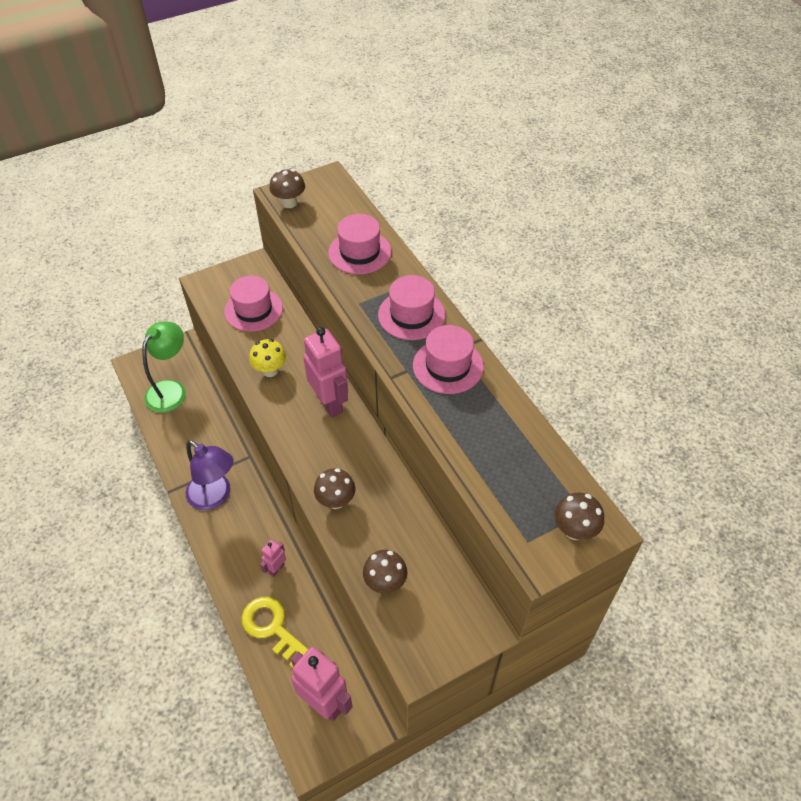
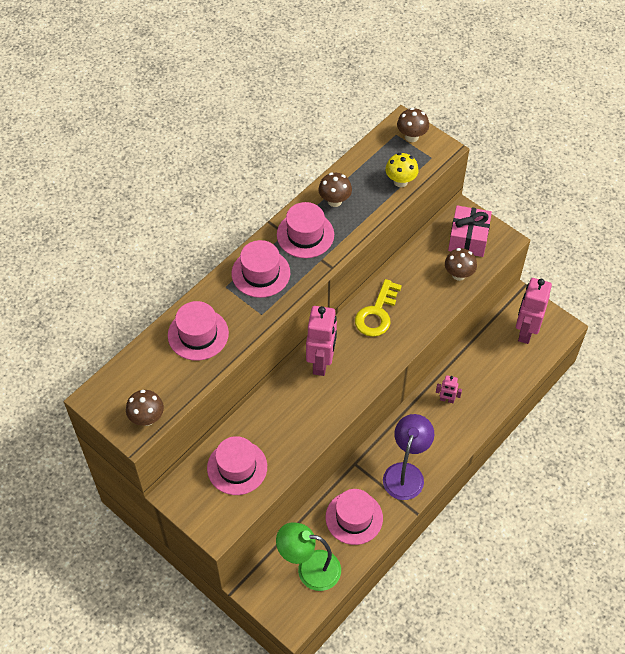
camera: 110 degrees left, 5 degrees up
(196, 437) = (354, 517): none -> pink hat
(270, 370) = (305, 422): yellow mushroom -> yellow mushroom (400, 181)
(272, 628) = (492, 383): yellow key -> yellow key (377, 313)
(330, 403) = (321, 362): pink robot -> pink robot turned 150 degrees clockwise
(336, 501) = (410, 325): brown mushroom -> brown mushroom (334, 201)
(437, 618) = (468, 239): none -> pink gift

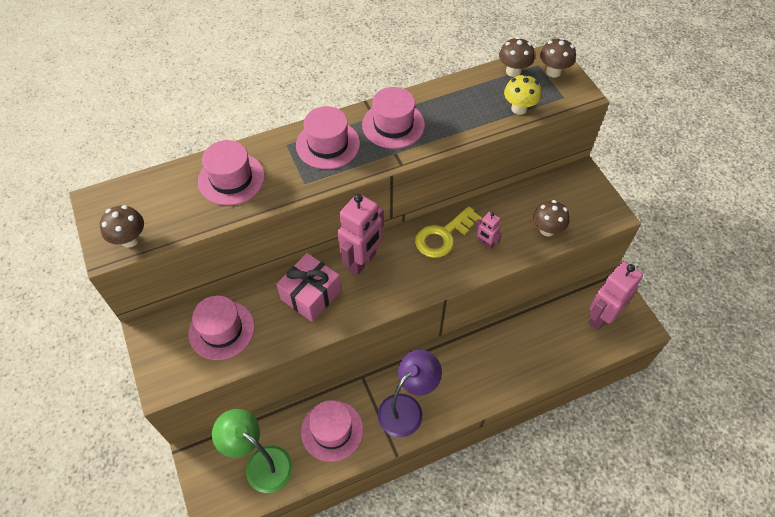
camera: 25 degrees right, 0 degrees up
(334, 201) = (441, 104): brown mushroom -> brown mushroom (513, 71)
(446, 399) = (486, 352): pink robot -> pink robot (485, 243)
(468, 239) = (574, 199): pink gift -> pink gift (311, 295)

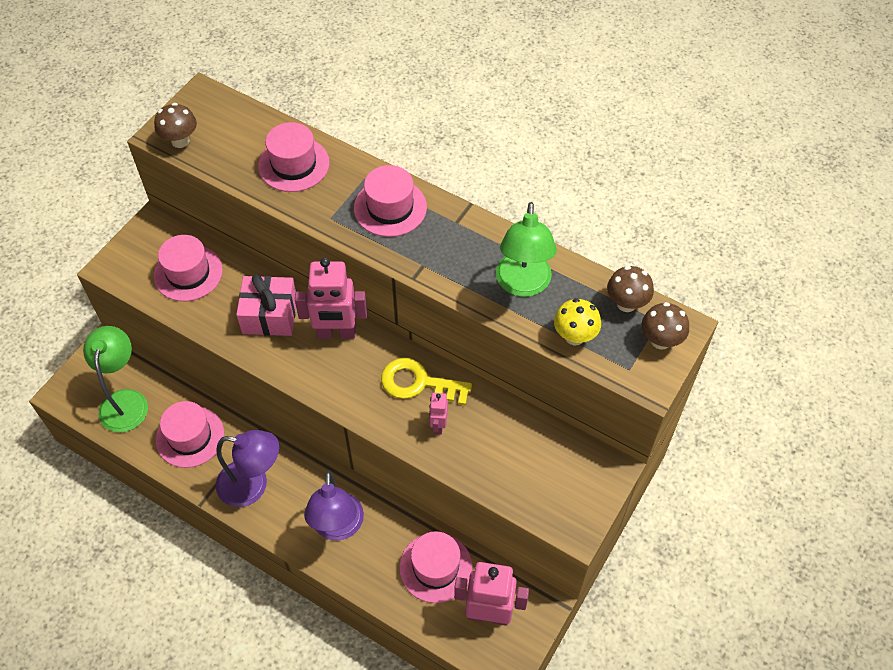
camera: 55 degrees right, 0 degrees up
(393, 125) = (458, 243): pink hat -> pink hat (435, 567)
(457, 111) = (523, 285): none -> green lamp
(480, 370) = (337, 527): none -> purple lamp
(547, 230) = (501, 473): brown mushroom -> none

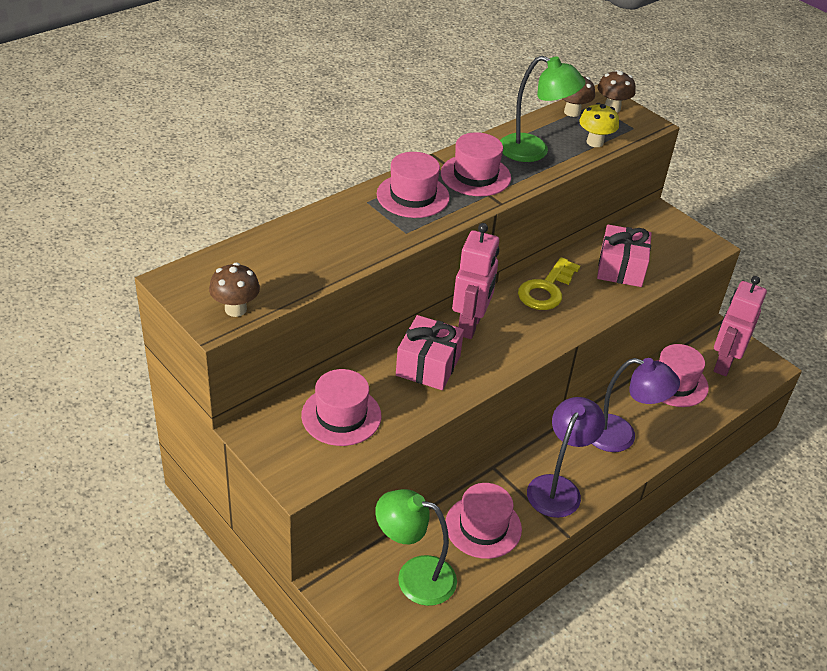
camera: 75 degrees left, 15 degrees down
(293, 164) = (322, 239): pink hat -> pink hat (475, 175)
(438, 425) = (594, 289): pink robot -> none
(486, 444) = (621, 268): none -> pink gift

